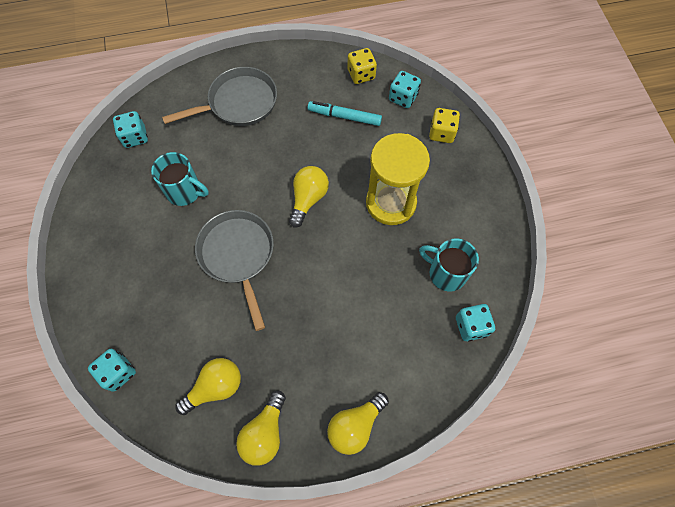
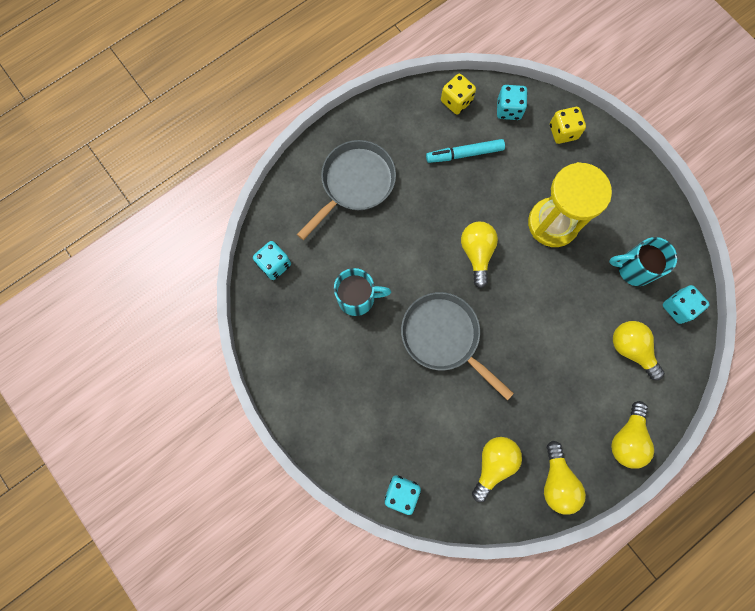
camera: 25 degrees left, 10 degrees up
(404, 343) = (631, 349): none -> yellow light bulb

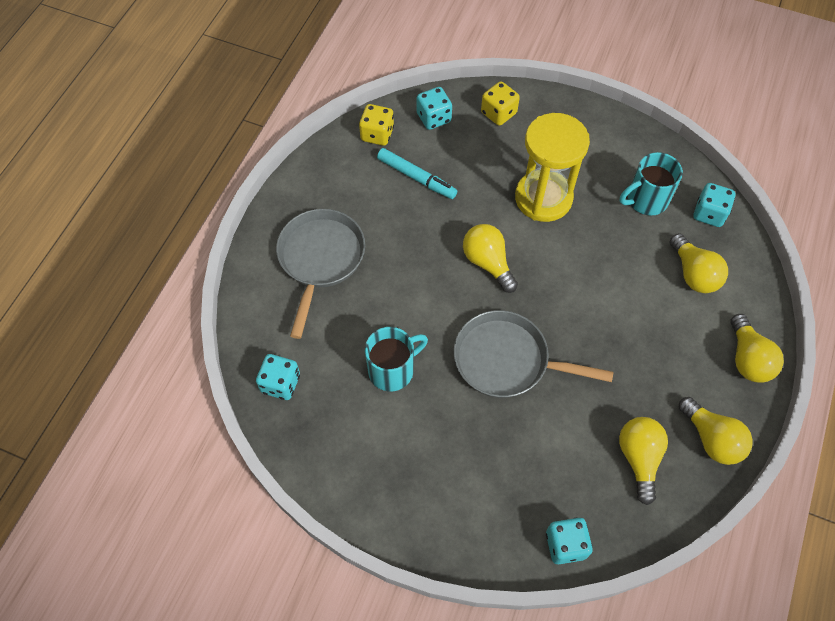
camera: 30 degrees left, 15 degrees down
(464, 154) = (416, 177): turquoise marker -> turquoise marker turned 105 degrees counterclockwise
(631, 349) = (693, 273): yellow light bulb -> yellow light bulb turned 135 degrees counterclockwise

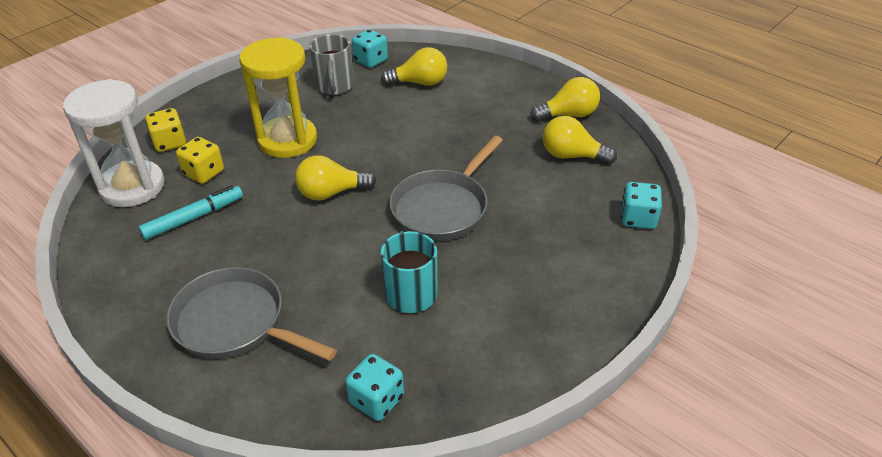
camera: 70 degrees left, 20 degrees down
(377, 134) = (111, 234): yellow dice -> yellow dice (204, 173)
(433, 118) = (132, 187): turquoise dice -> white hourglass
(646, 200) = (334, 86): turquoise mug -> grey mug
(747, 358) = (508, 79): yellow light bulb -> none

